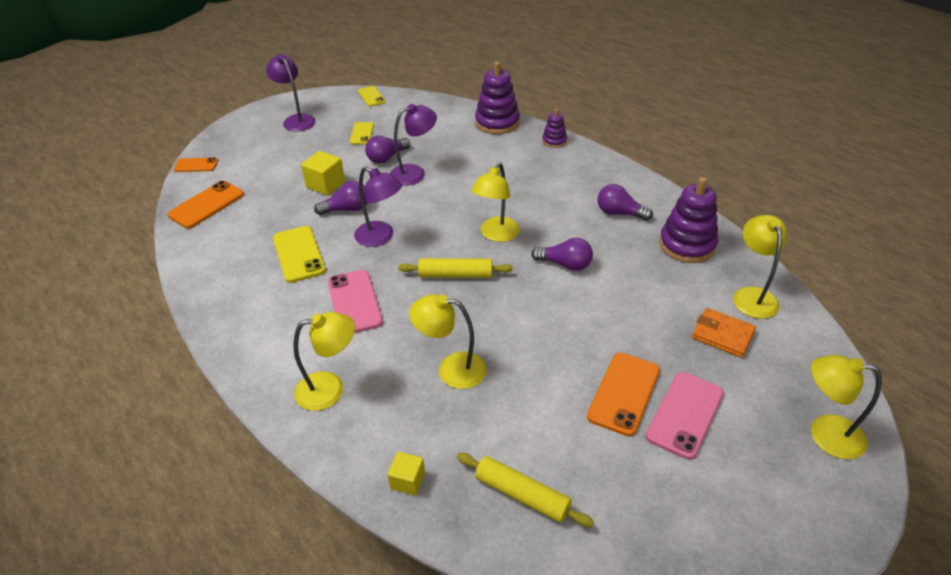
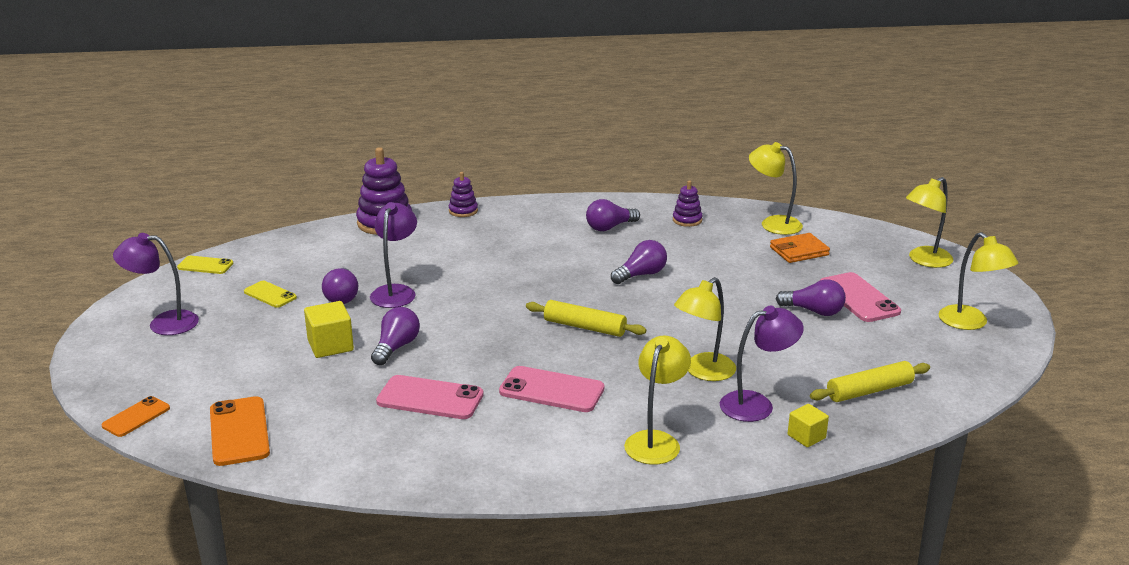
camera: 55 degrees left, 15 degrees down
(299, 254) = (430, 398): yellow phone -> pink phone
(381, 237) = (473, 344): purple lamp -> purple lamp (757, 404)
(455, 275) = (584, 327): yellow rolling pin -> yellow rolling pin turned 75 degrees clockwise
(496, 235) = (557, 288): yellow lamp -> yellow lamp (970, 323)
(624, 393) = (814, 311): orange phone -> purple light bulb
(687, 245) = (687, 220): purple stacking toy -> purple stacking toy, size x0.54

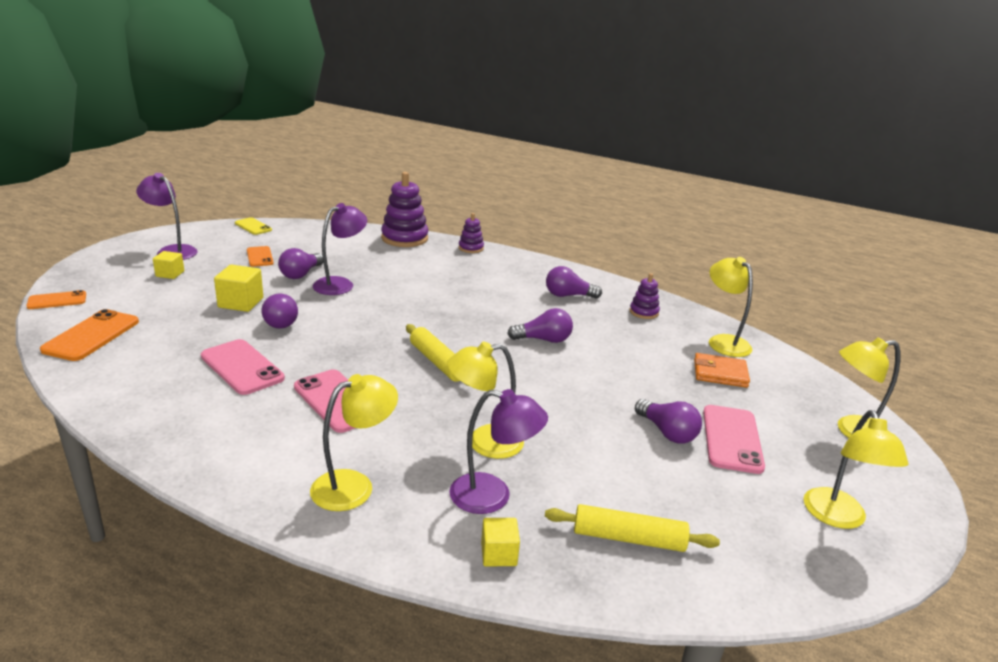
camera: 30 degrees right, 0 degrees up
(207, 346) = (170, 274): none -> yellow cube
(270, 295) = (260, 257): yellow phone -> orange phone
(396, 347) = (279, 321): purple light bulb -> purple light bulb turned 105 degrees clockwise

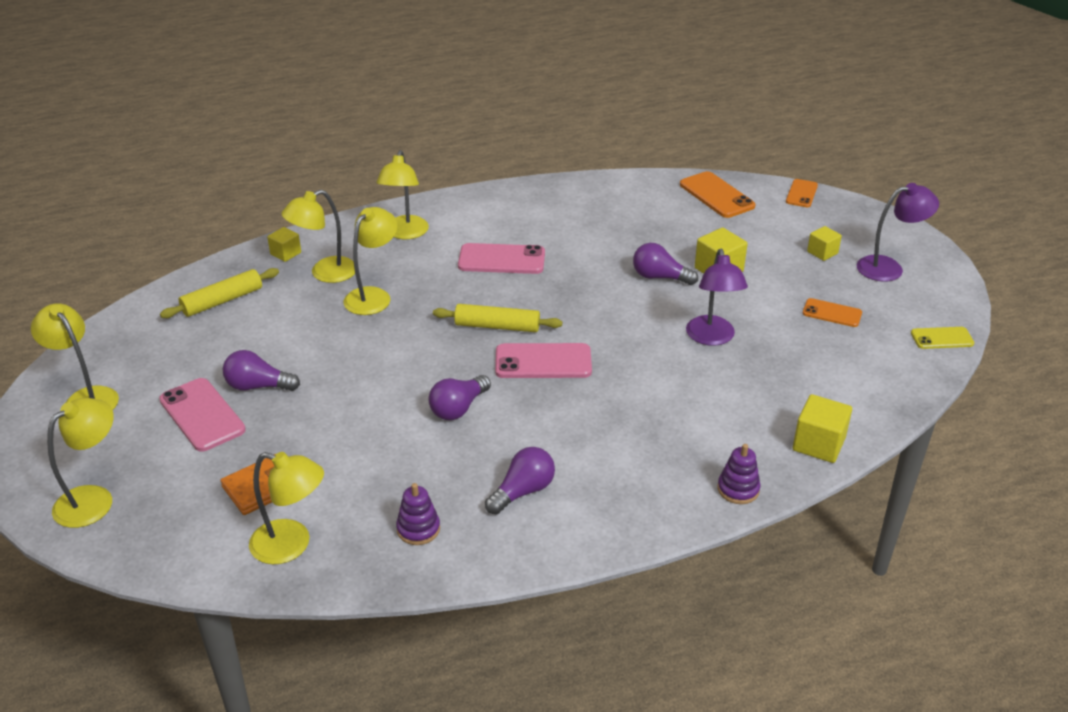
camera: 135 degrees right, 10 degrees up
(242, 367) = (596, 238): pink phone -> pink phone (543, 362)
(301, 274) = (760, 323): purple light bulb -> none
(404, 238) = (818, 444): purple stacking toy -> yellow cube
(493, 496) = (325, 273): purple lamp -> yellow lamp

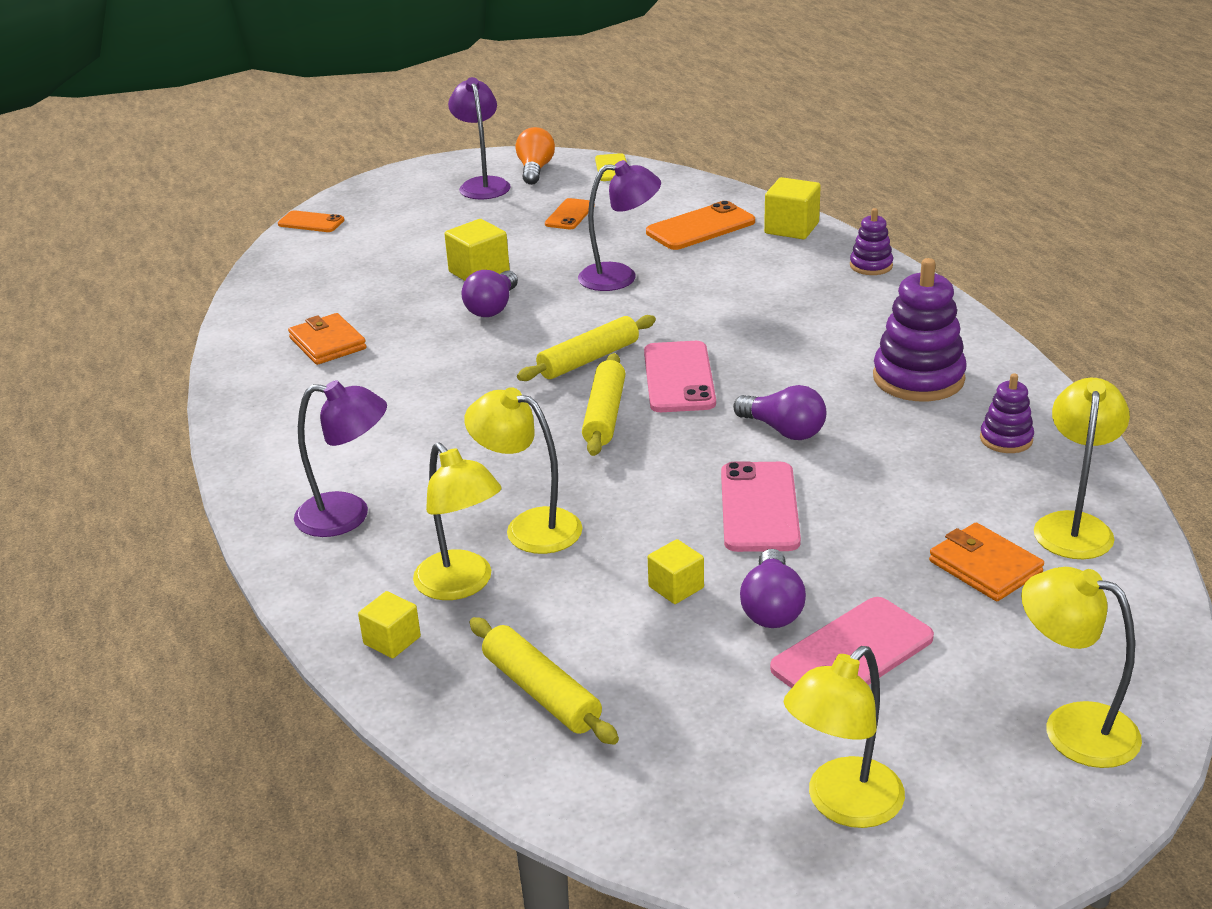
camera: 90 degrees left, 5 degrees down
(405, 233) = (348, 516): yellow lamp -> purple lamp
(501, 259) = (438, 422): pink phone -> pink phone (759, 507)
(523, 491) = (918, 378): purple light bulb -> purple stacking toy
(576, 320) = (588, 359): none -> yellow rolling pin
(610, 213) = (327, 343): none -> orange wallet
(716, 195) = (300, 272): orange phone -> orange phone (700, 227)
(822, 252) = (448, 215): yellow cube -> yellow cube (676, 587)
(927, 294) = (535, 170): none -> orange light bulb

